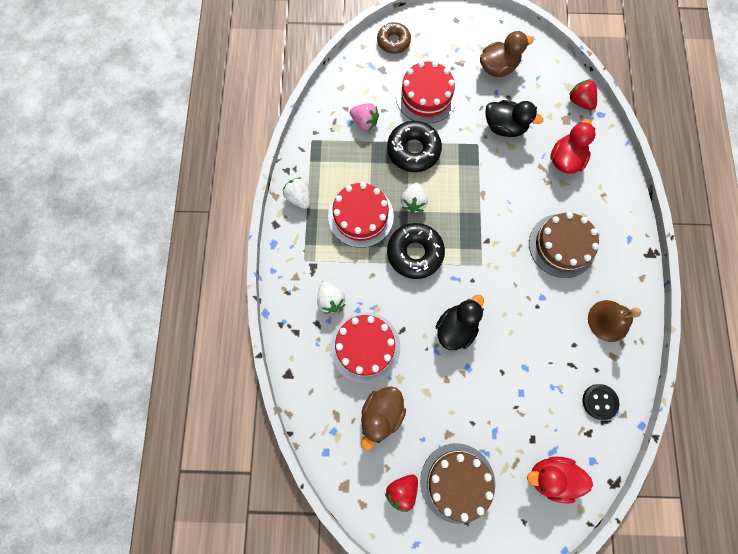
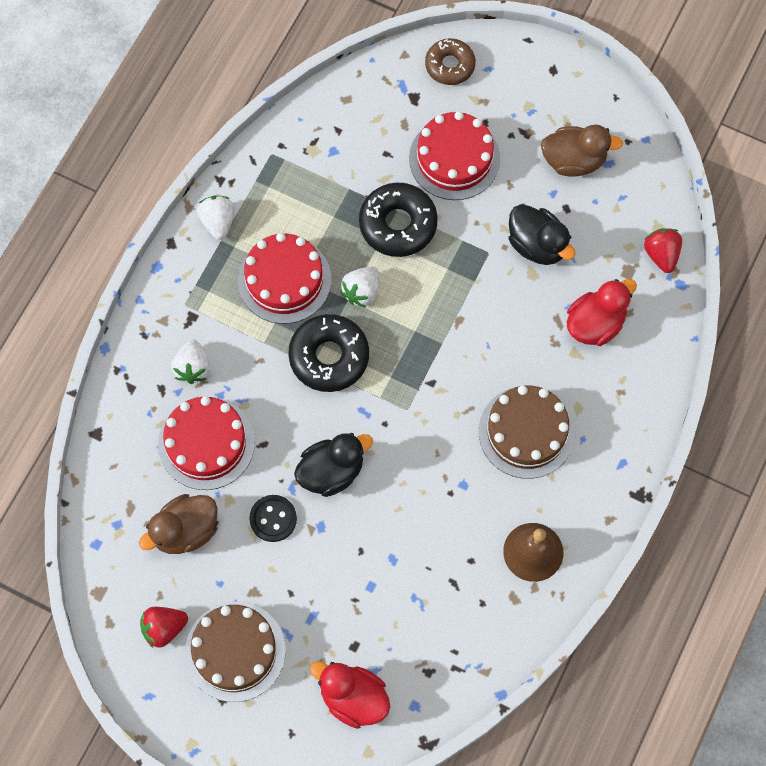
camera: 25 degrees right, 5 degrees down
(364, 122) = (353, 159): pink strawberry -> none
(599, 401) = (464, 642): black button -> black button (273, 519)

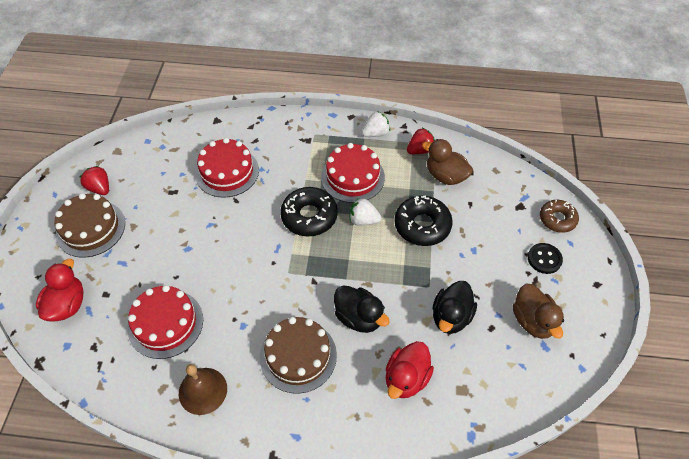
camera: 70 degrees right, 15 degrees down
(185, 531) = (166, 179): brown duck -> brown duck (445, 176)
(193, 368) = (274, 150): white strawberry -> none
(273, 519) = (186, 221): black button -> black button (544, 259)
(331, 471) = (228, 242): black duck -> black duck (359, 317)
(454, 158) = (489, 243): red cake -> red cake (165, 323)
(595, 324) = (406, 378): red duck -> red duck turned 90 degrees clockwise
(661, 255) = (489, 412): red strawberry -> red strawberry (420, 150)

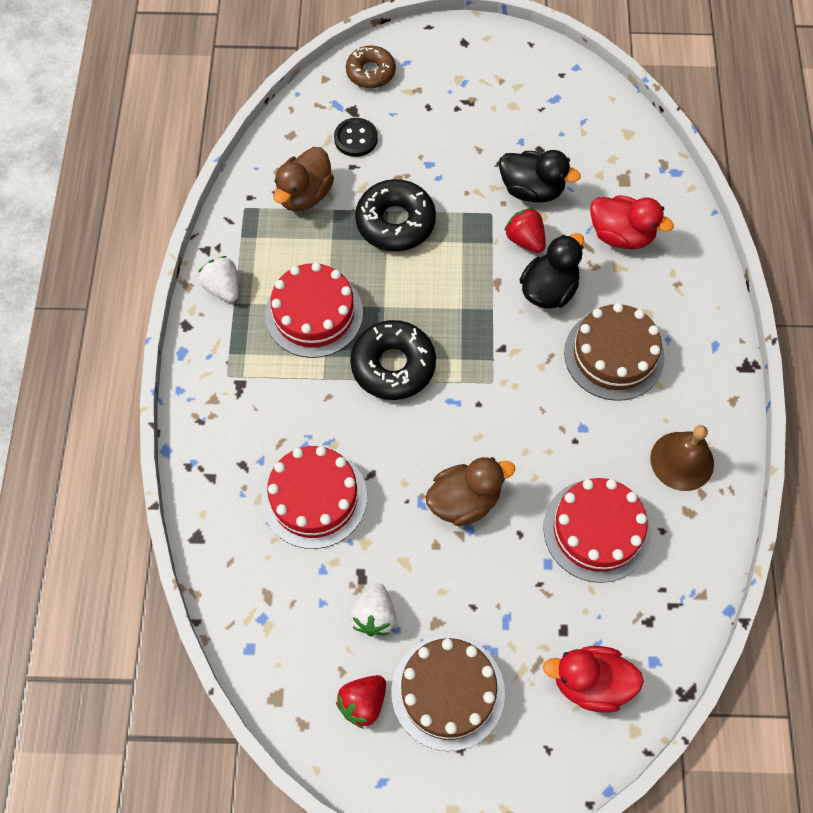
camera: 95 degrees left, 10 degrees up
(363, 220) = (393, 294): white strawberry -> white strawberry (374, 616)
(420, 150) = (256, 227): red strawberry -> red strawberry (525, 240)
(533, 321) = (524, 108): brown duck -> brown duck (464, 501)
(544, 259) = (434, 90): black button -> black button (356, 138)

